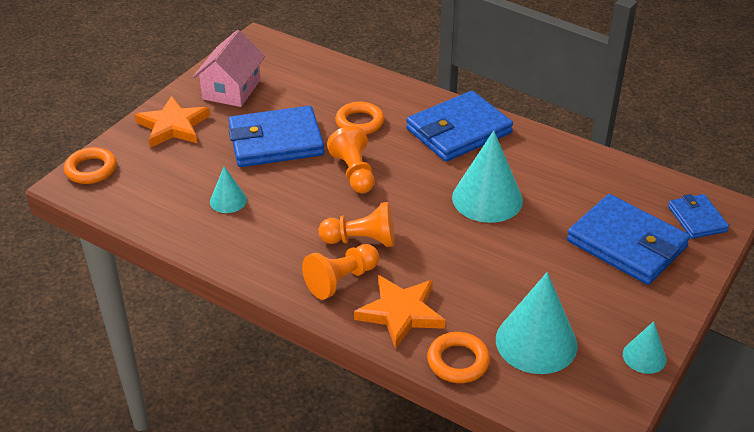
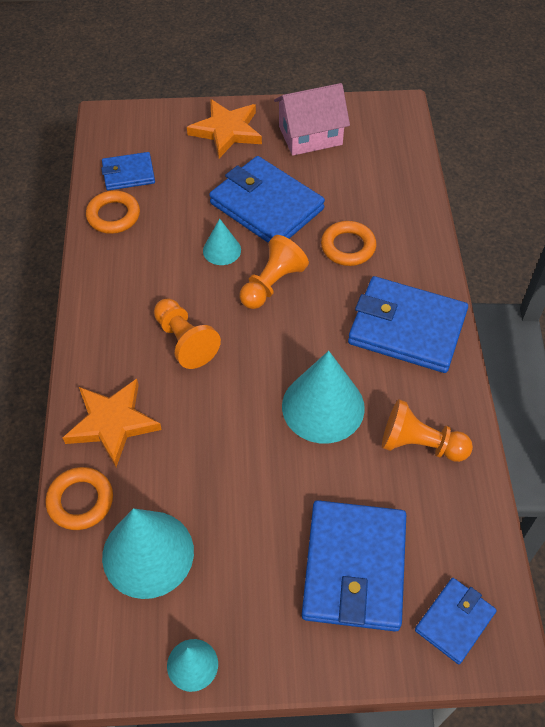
camera: 55 degrees right, 15 degrees up
(91, 169) = (131, 119): orange ring -> orange ring (113, 216)
(151, 197) = (128, 174): none -> blue wallet
(228, 200) = (163, 222): turquoise cone -> turquoise cone (222, 250)
(341, 280) = (122, 356): orange pawn -> orange pawn (420, 444)

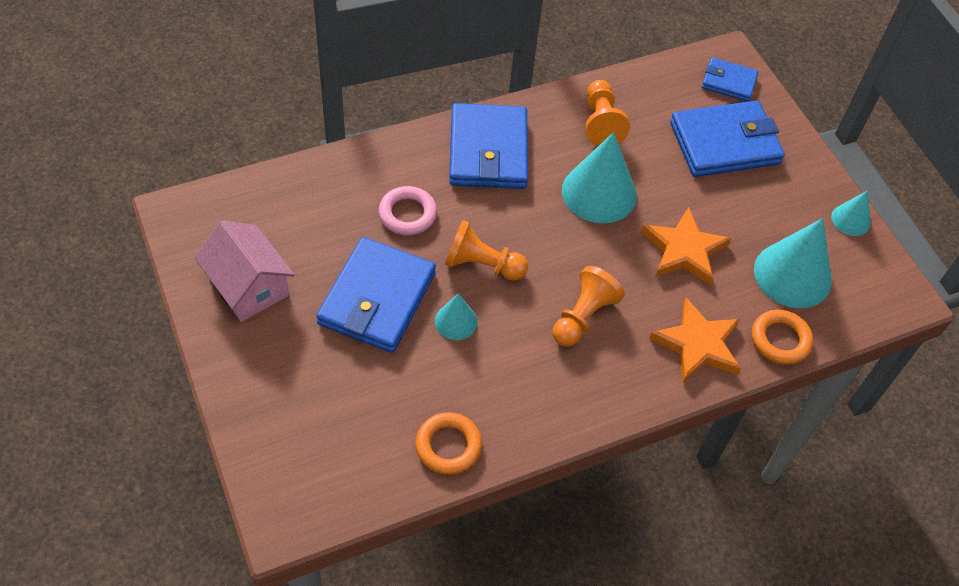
camera: 115 degrees left, 0 degrees up
(128, 174) = (375, 456): blue wallet -> none
(227, 131) = (266, 374): orange star -> orange star (684, 250)
(348, 247) = (407, 214): orange ring -> pink ring

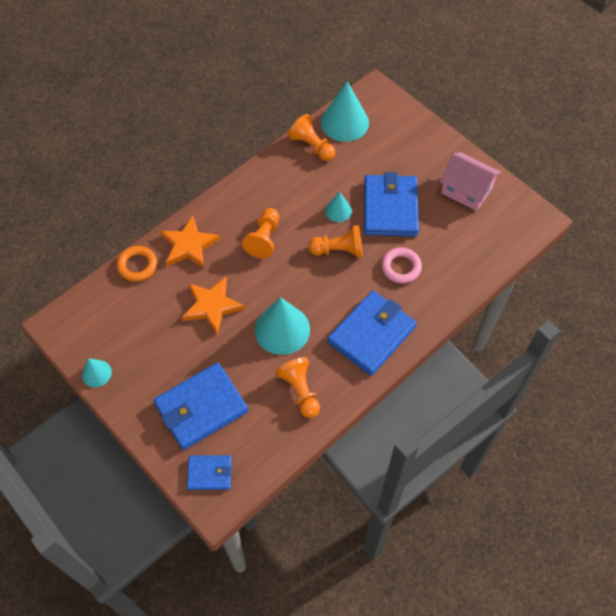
camera: 165 degrees right, 5 degrees up
(448, 446) = (312, 146): orange ring -> orange pawn
(488, 151) = (371, 335): blue wallet -> blue wallet turned 60 degrees clockwise
(792, 275) = (134, 314): turquoise cone -> turquoise cone (344, 122)

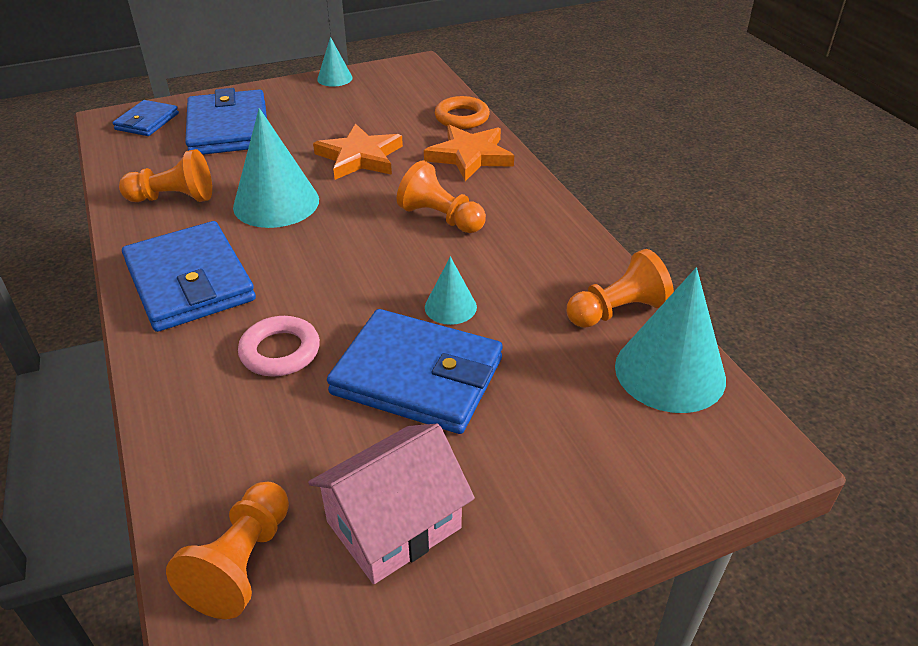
camera: 110 degrees right, 20 degrees down
(338, 250) = (369, 287): orange pawn -> orange pawn (242, 563)

